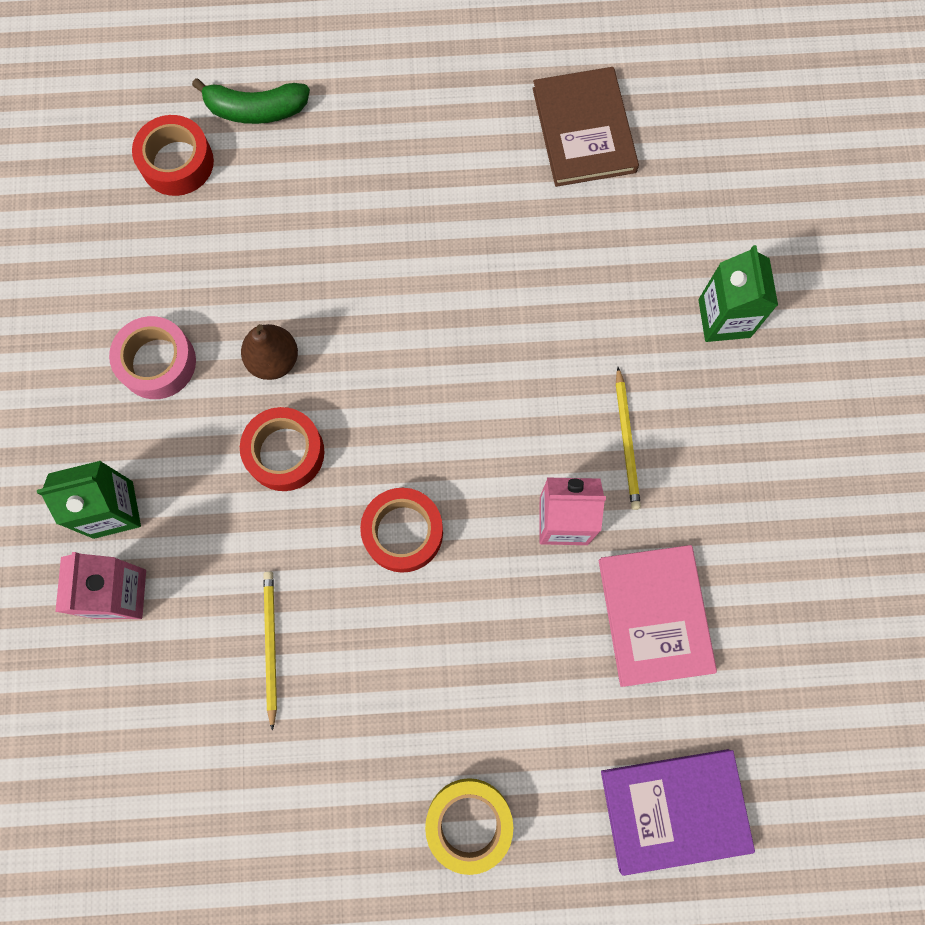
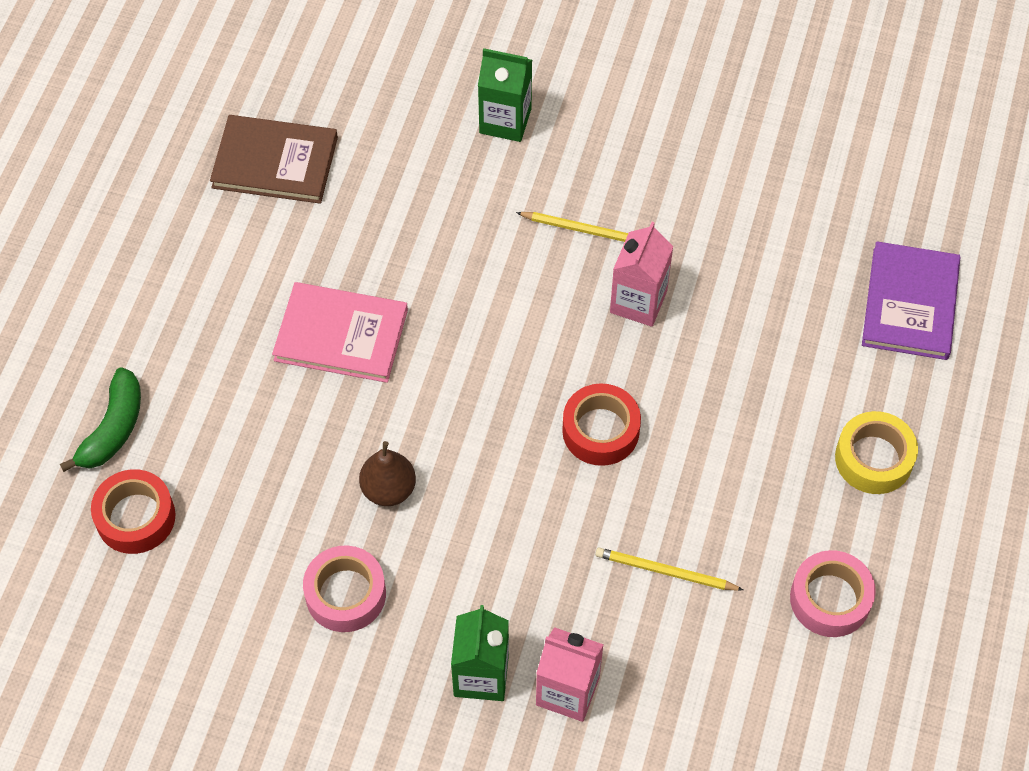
camera: 70 degrees left, 15 degrees down
(285, 452) = (485, 506): red tape -> none
(292, 822) = (830, 599): none -> pink tape
(655, 615) = (746, 262): pink book -> pink book (341, 335)

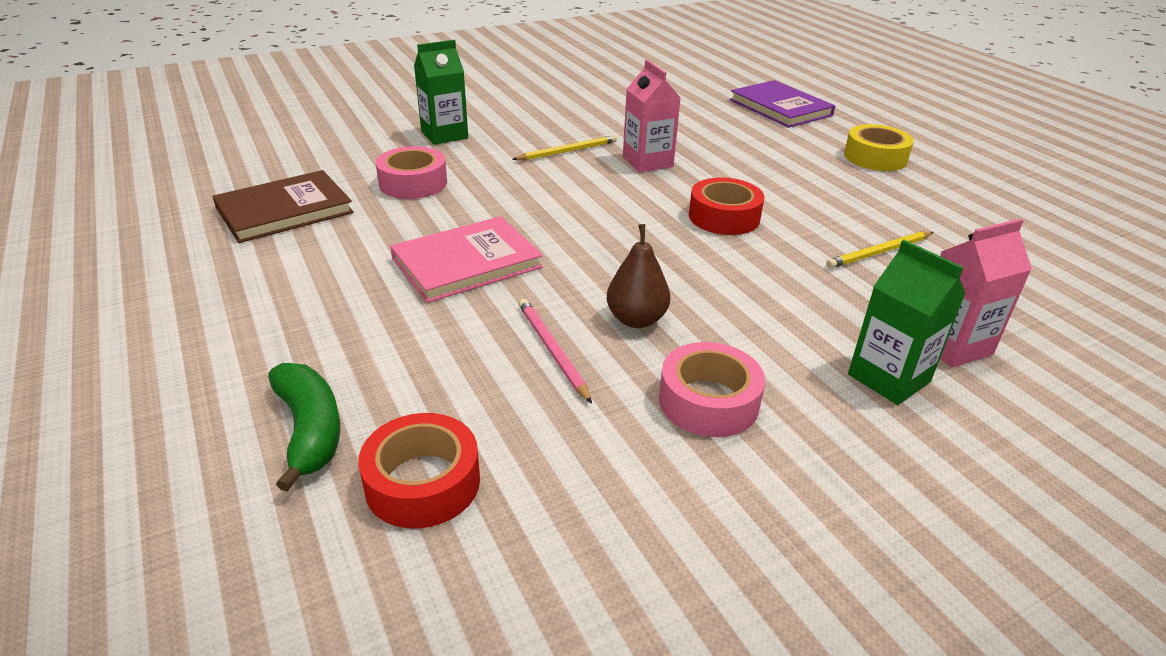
camera: 45 degrees left, 25 degrees down
(304, 473) = (552, 350): none -> pink pencil
(830, 599) = (972, 213): pink tape -> pink tape (413, 183)

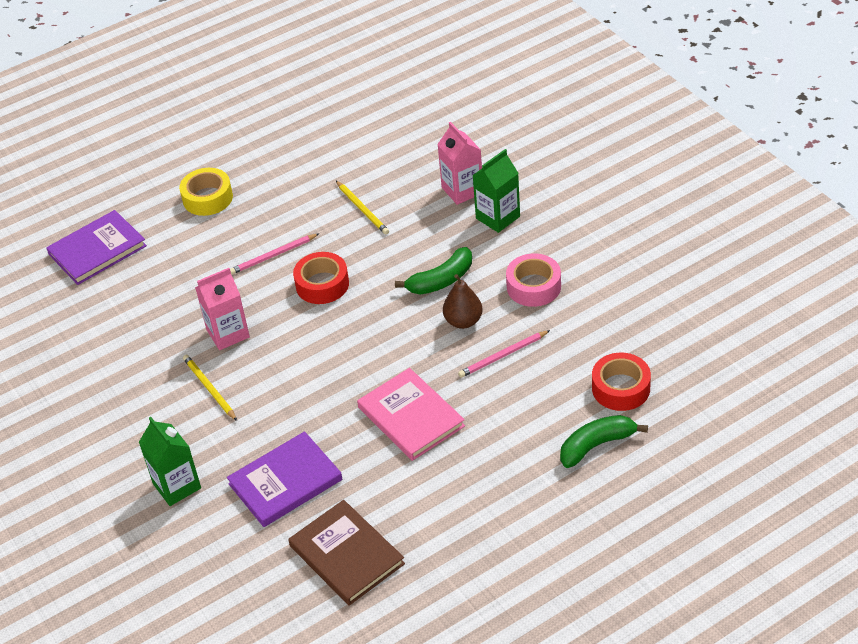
camera: 90 degrees left, 10 degrees up
(413, 183) = (285, 482): pink tape -> purple book
(728, 307) = (441, 280): none -> green banana
(776, 189) = (273, 256): none -> pink pencil

